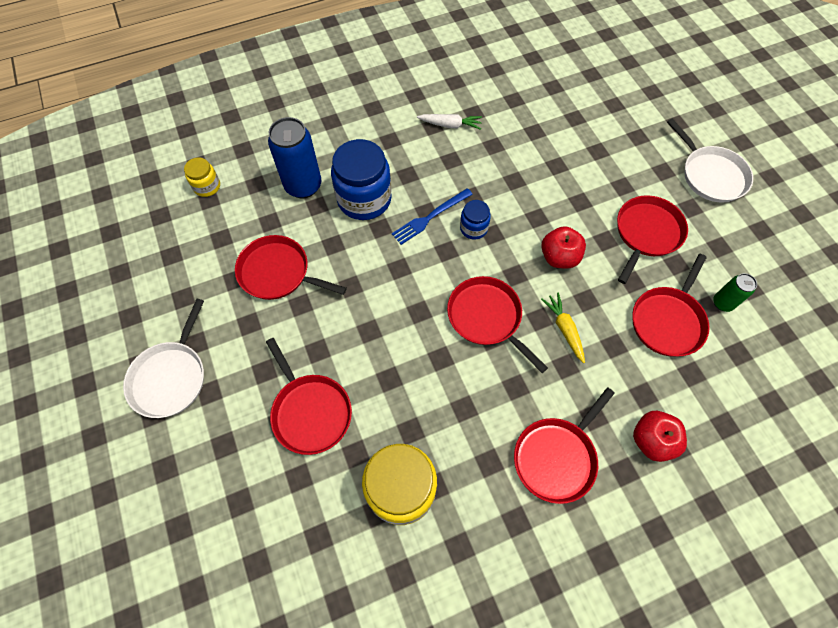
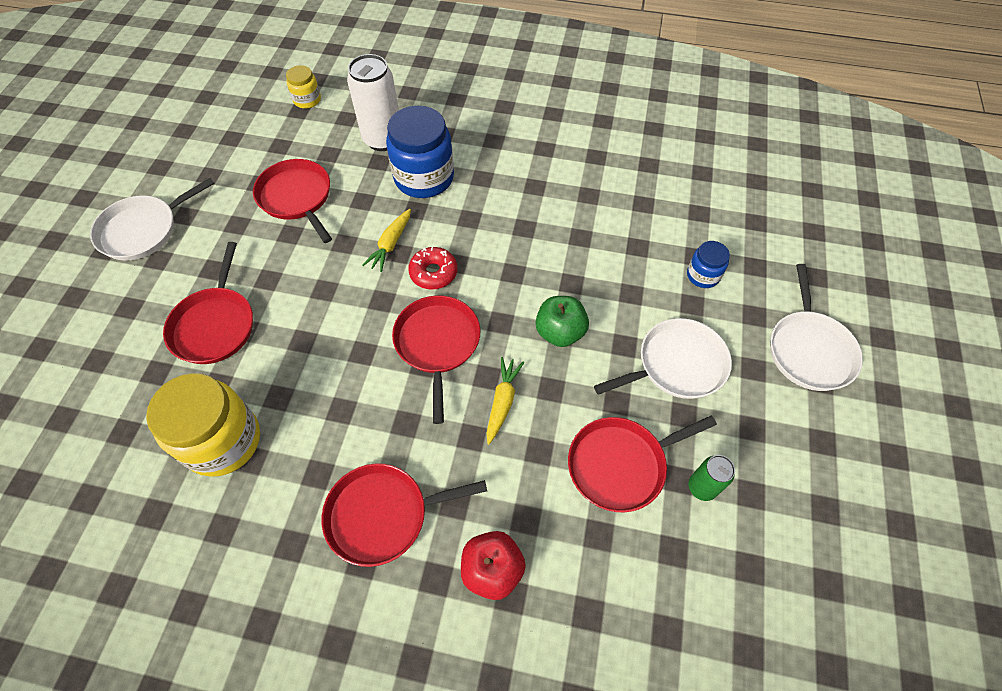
camera: 35 degrees right, 5 degrees down
(303, 186) = (383, 139): blue can -> white can
(387, 265) = (390, 244): none -> yellow carrot
(430, 217) = (468, 225): blue fork -> none
(437, 268) = (433, 273): none -> red donut
(450, 125) = (563, 156): white carrot -> none
(473, 228) = (500, 257): blue jar -> blue jar (703, 275)
(559, 257) = (560, 332): red apple -> green apple
(646, 233) = (677, 365): red pan -> white pan

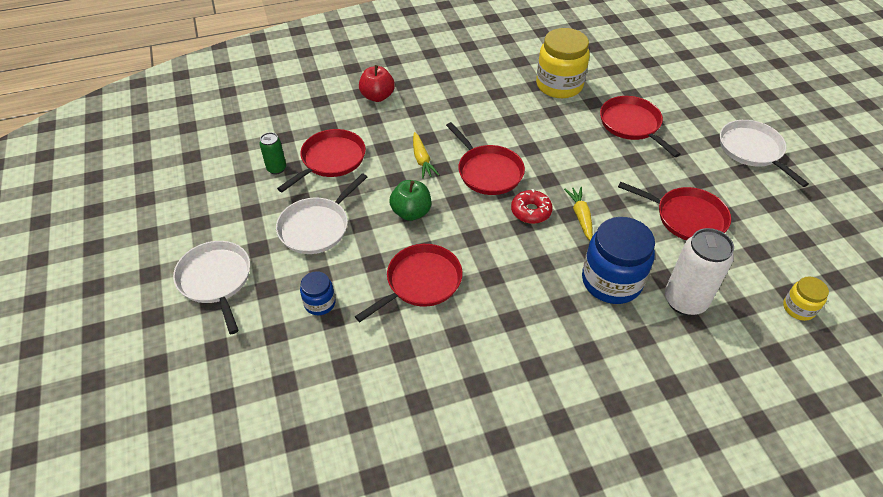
camera: 150 degrees right, 10 degrees down
(143, 230) = (752, 150): white pan -> white pan turned 45 degrees counterclockwise
(383, 515) = (448, 93): red pan -> red pan (420, 282)

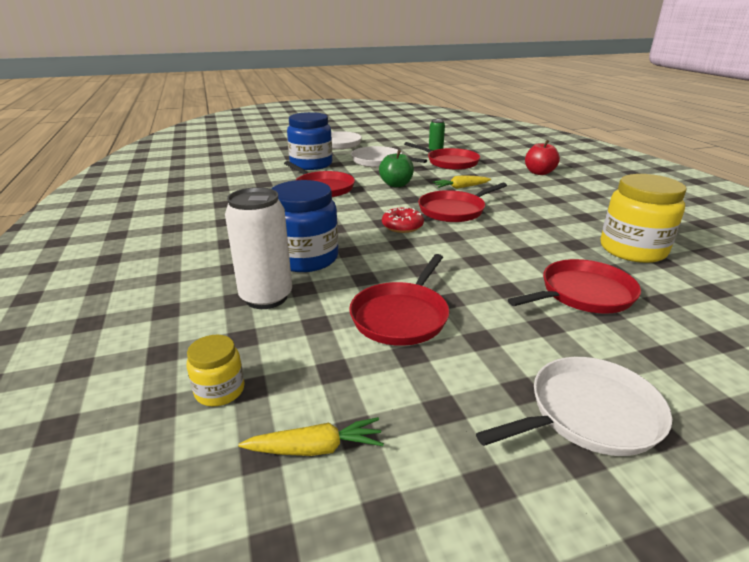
camera: 90 degrees right, 20 degrees down
(320, 303) = (311, 164): blue jar -> blue jar, size x1.98
(580, 216) = (397, 249): yellow carrot -> yellow carrot (315, 448)

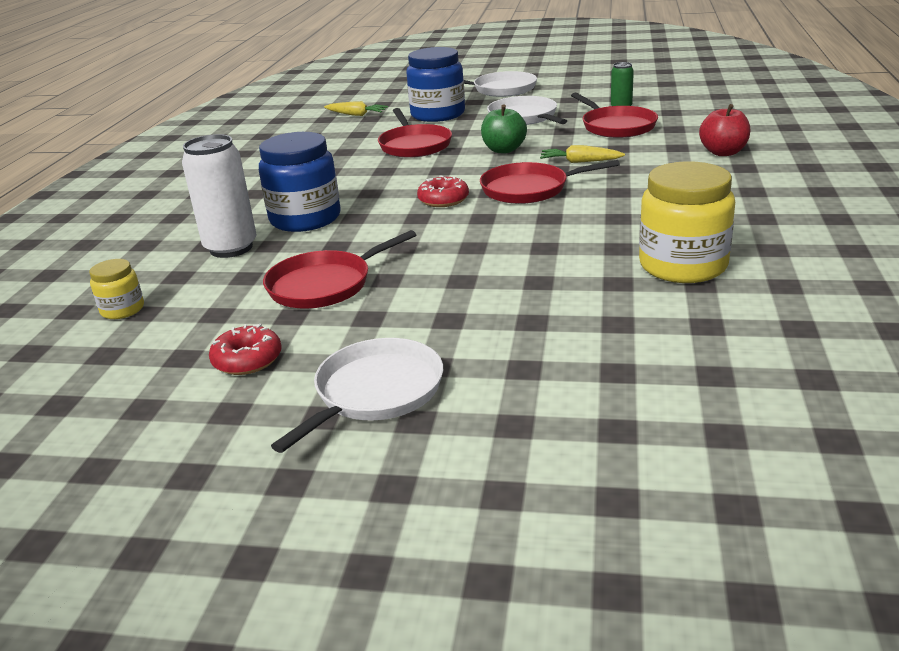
camera: 30 degrees right, 0 degrees up
(315, 448) = (143, 360): yellow carrot -> yellow carrot (356, 115)
(428, 414) = (247, 360): none -> red donut
(583, 294) = (537, 299): red pan -> none
(588, 414) = (375, 392): white pan -> white pan turned 60 degrees counterclockwise

